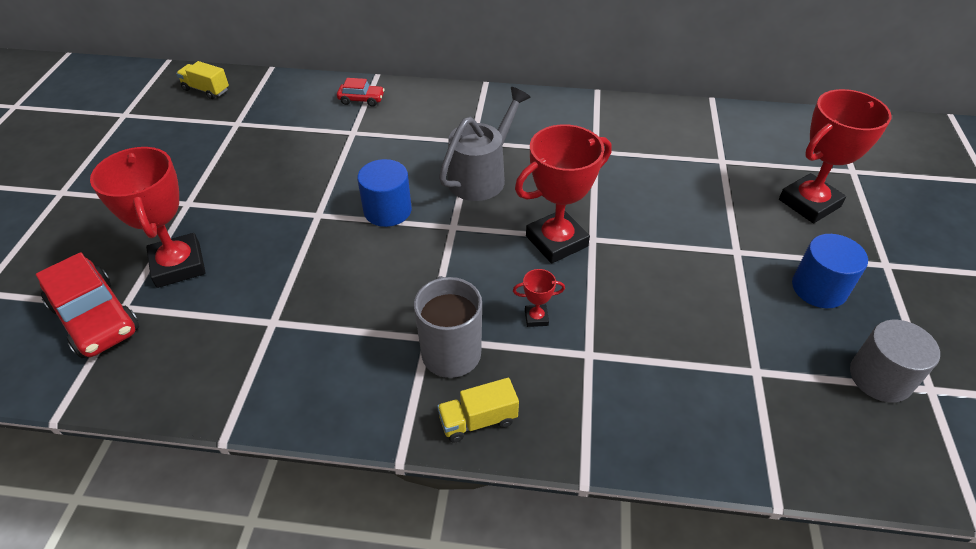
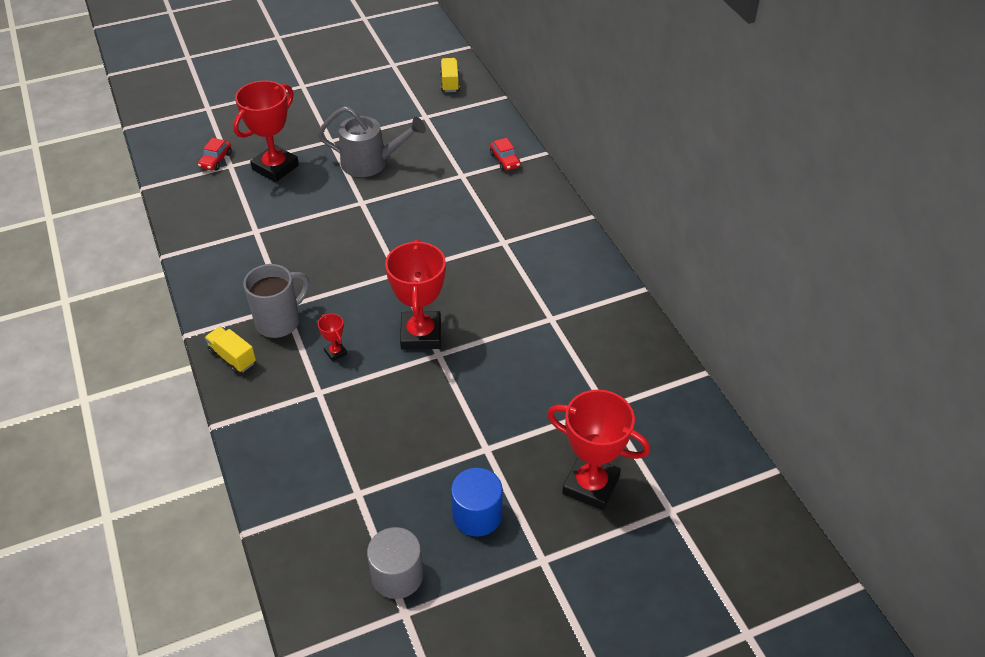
camera: 60 degrees right, 0 degrees up
(96, 318) = (216, 160): red car -> red car, size x0.51
(387, 210) = (390, 233): blue cylinder -> none
(482, 176) = (465, 265): grey watering can -> grey watering can (371, 163)
(556, 241) = (421, 334): red trophy -> red trophy turned 60 degrees clockwise

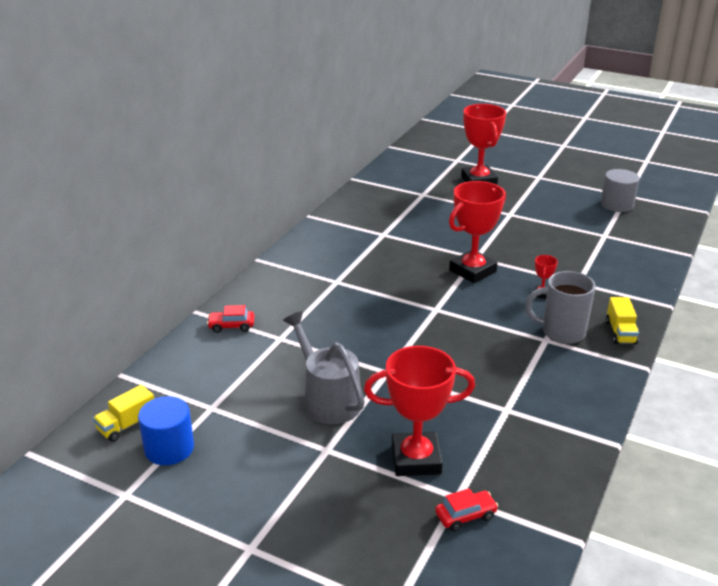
camera: 130 degrees left, 15 degrees down
(477, 515) = (549, 200): blue cylinder -> blue cylinder (169, 448)
(505, 160) = (231, 326): red car -> red car turned 120 degrees counterclockwise

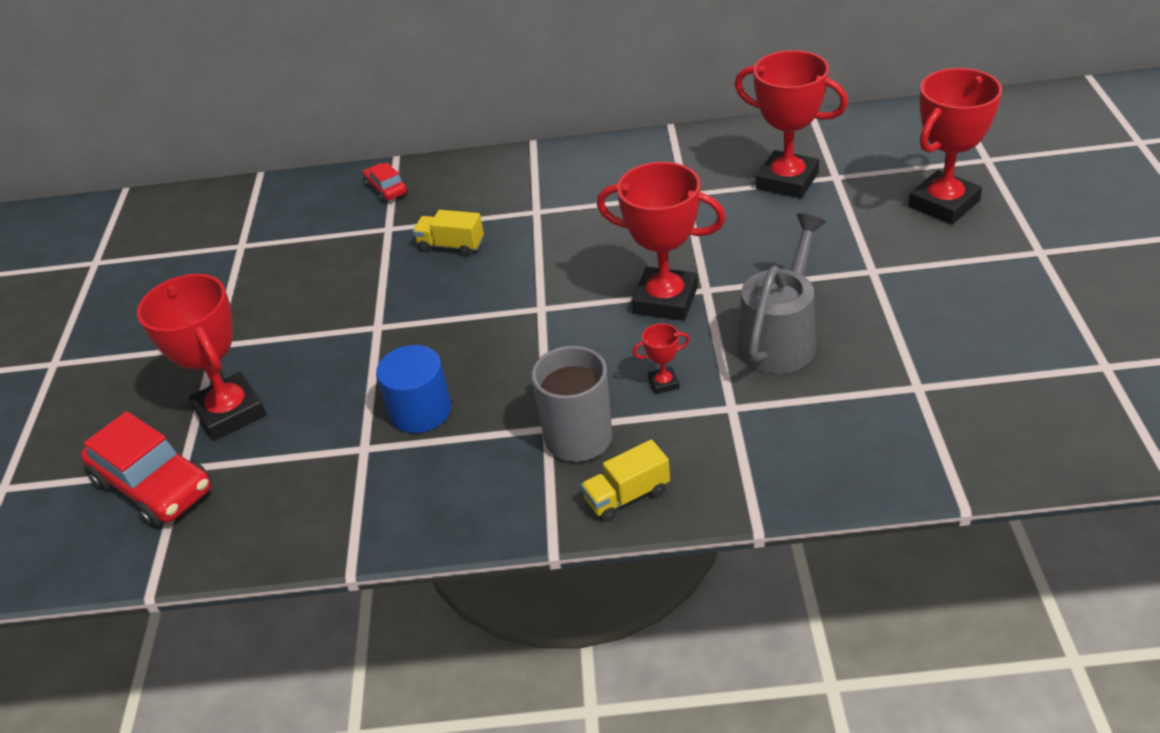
camera: 65 degrees right, 10 degrees up
(127, 425) = (188, 214): yellow truck -> yellow truck (451, 246)
(169, 448) = (167, 253): blue cylinder -> blue cylinder (420, 411)
(327, 399) = (299, 308): grey watering can -> grey watering can (780, 337)
(410, 206) = (787, 181): none -> red trophy
(465, 515) = (154, 486): red car -> red car, size x1.95
(617, 204) = (1050, 366): grey cylinder -> none

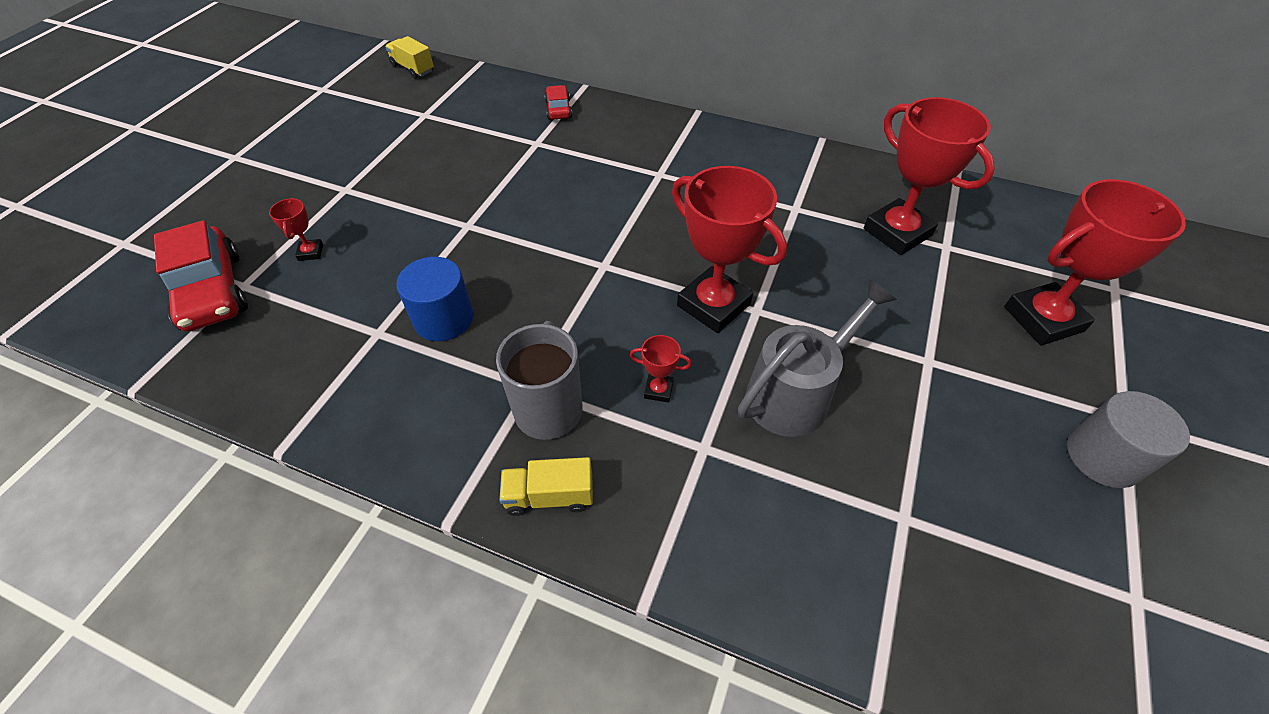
camera: 20 degrees right, 10 degrees up
(230, 412) = (311, 252): red trophy -> red trophy, size x0.43
(451, 246) = (572, 177): yellow truck -> yellow truck (413, 68)
(1038, 284) = (1103, 456): none -> grey cylinder

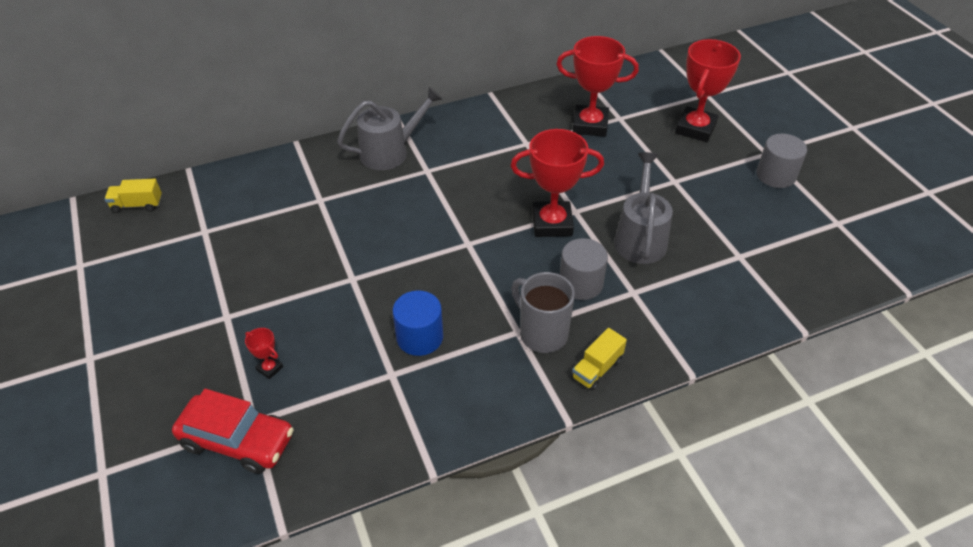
camera: 45 degrees left, 5 degrees down
(558, 109) = (302, 169): red car -> none
(650, 138) = (390, 152): none -> grey watering can
(658, 390) = (580, 283): red trophy -> grey cylinder

